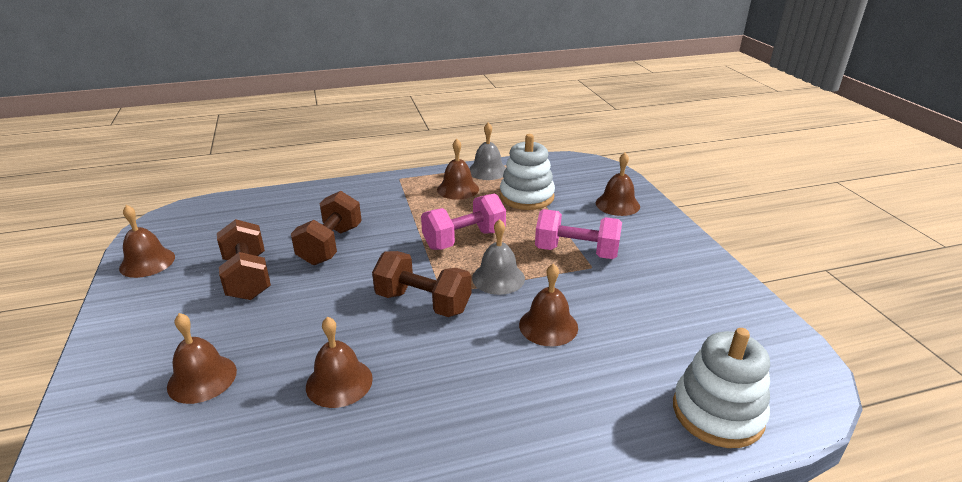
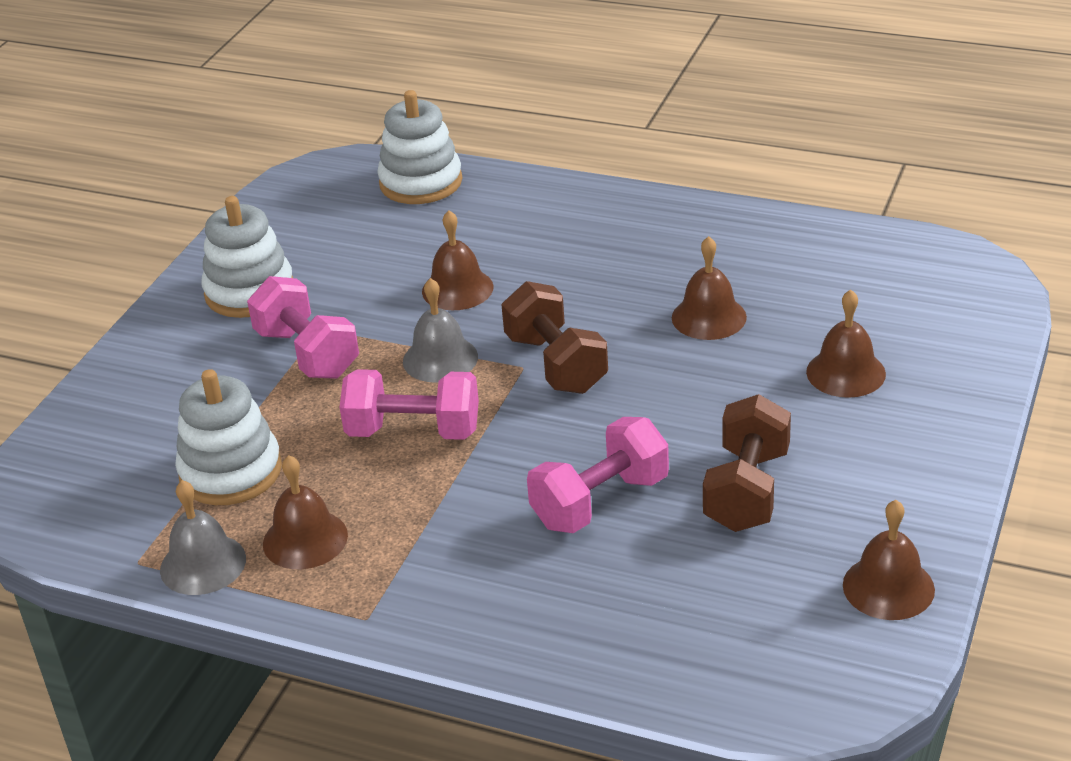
camera: 140 degrees left, 5 degrees up
(331, 245) = (600, 502): brown dumbbell -> pink dumbbell
(617, 204) = (139, 400): brown bell -> none
(668, 270) = (249, 292): none -> white stacking toy

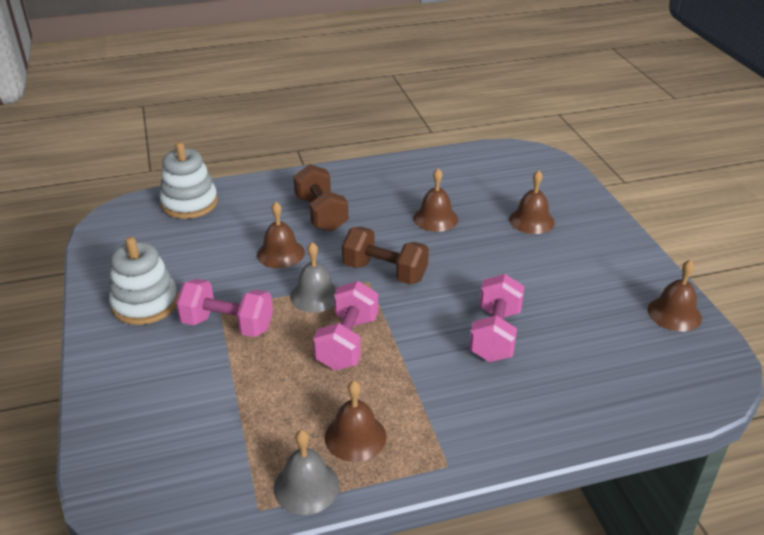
camera: 40 degrees left, 0 degrees up
(231, 472) = (258, 418): white stacking toy -> none
(413, 431) = (347, 342): pink dumbbell -> pink dumbbell turned 45 degrees counterclockwise
(747, 490) = (557, 296): brown dumbbell -> brown dumbbell (321, 214)

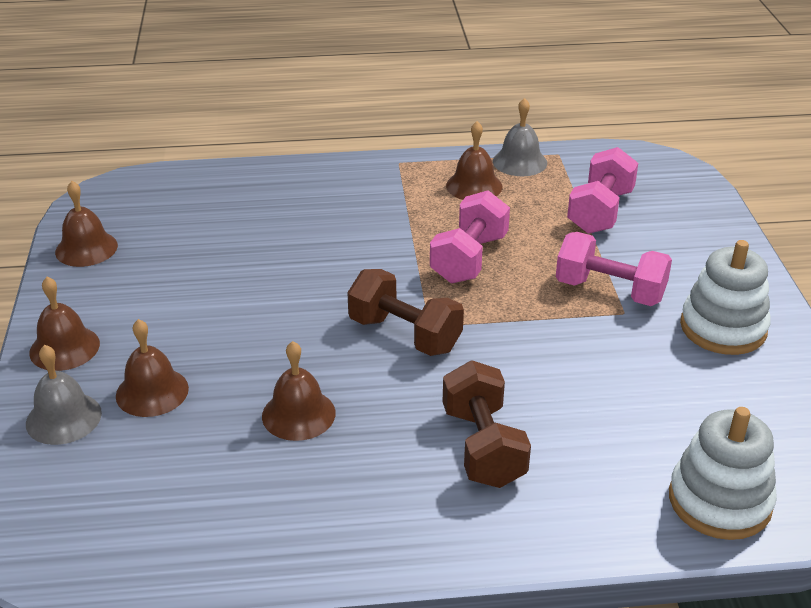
camera: 170 degrees left, 0 degrees up
(280, 253) = (549, 380): brown bell -> brown bell (64, 348)
(315, 295) = (502, 314): grey bell -> grey bell (63, 418)
(495, 335) = (302, 249): pink dumbbell -> pink dumbbell (600, 211)

